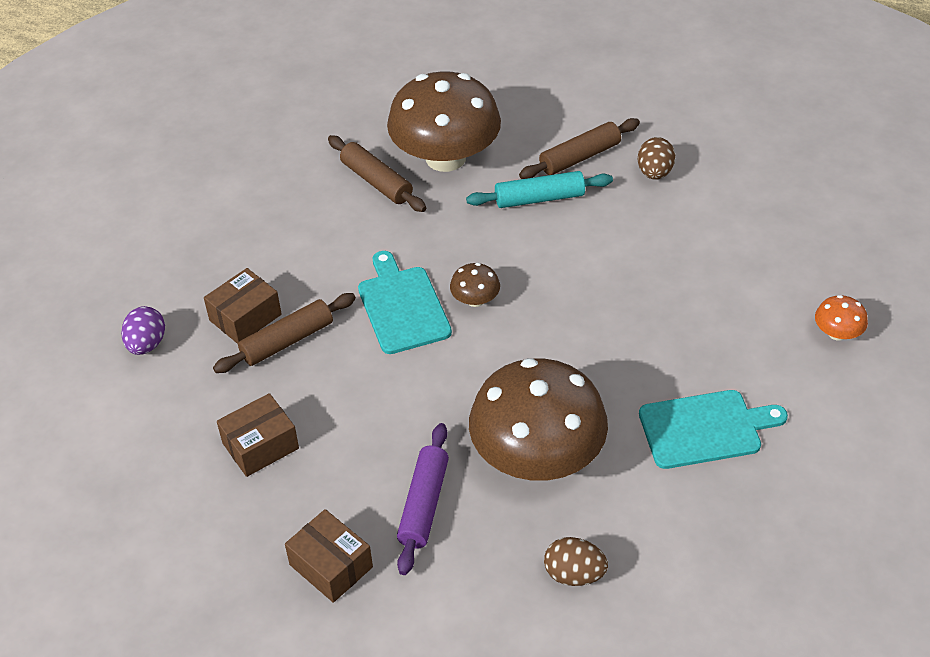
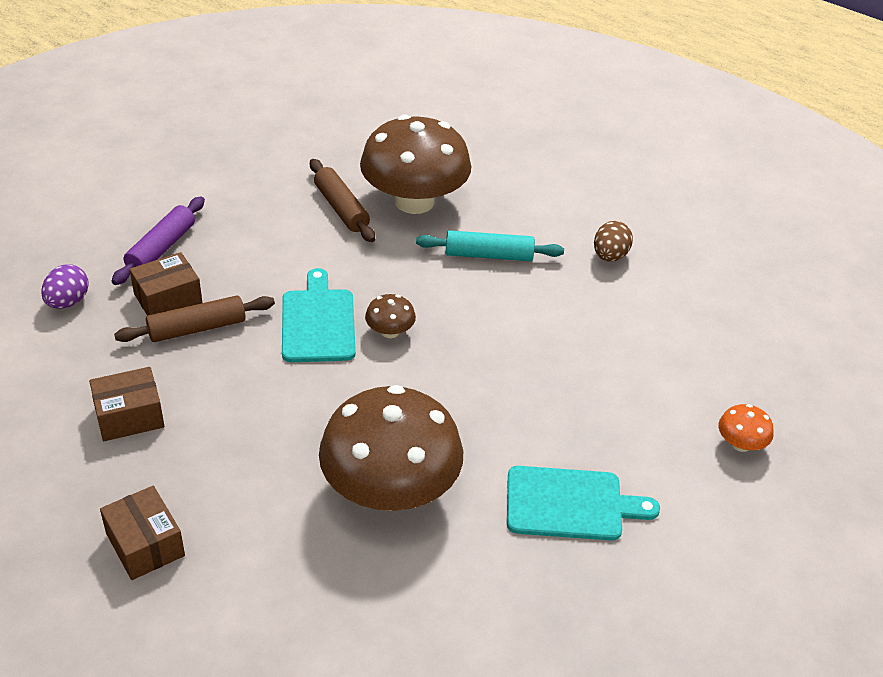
camera: 10 degrees right, 5 degrees down
(424, 504) = (260, 508): purple rolling pin -> purple rolling pin (161, 248)
(574, 574) = (381, 614): brown egg -> none
(579, 157) = (542, 227): brown rolling pin -> none

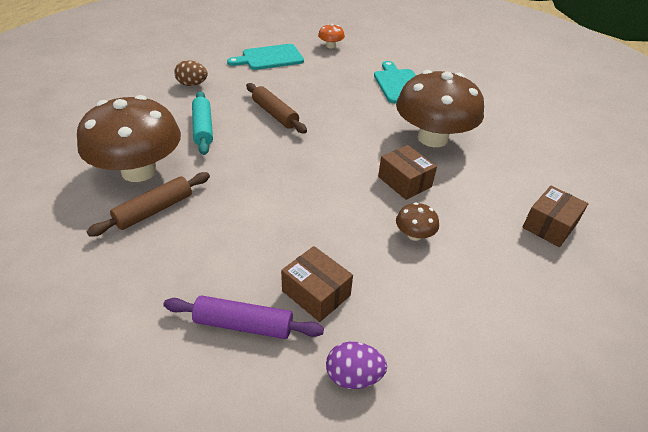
camera: 105 degrees left, 0 degrees up
(129, 416) = (459, 271): brown box -> brown box (404, 181)
(197, 328) = (344, 261): brown rolling pin -> brown rolling pin (275, 114)
(318, 322) = (306, 194): turquoise cutting board -> turquoise cutting board (269, 58)
(390, 331) = (301, 159): brown mushroom -> brown mushroom (414, 235)

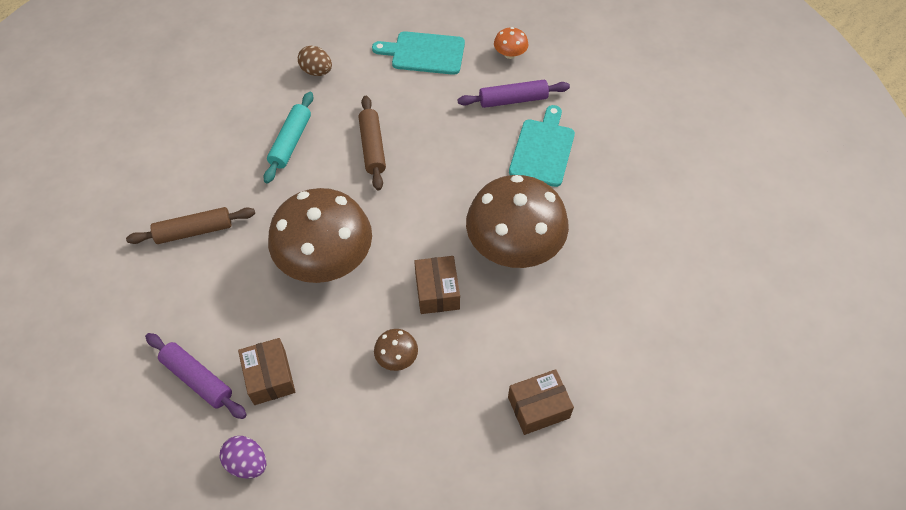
camera: 30 degrees right, 15 degrees up
(139, 171) = (205, 178): brown mushroom -> brown mushroom (326, 259)
(355, 66) = (513, 100): none -> purple rolling pin

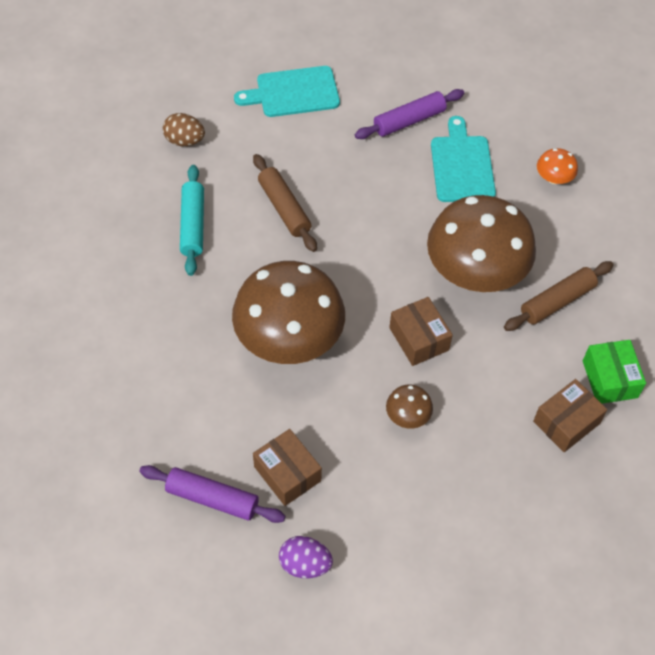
camera: 20 degrees left, 0 degrees up
(194, 231) = (132, 348): brown rolling pin -> brown rolling pin (557, 301)
(510, 54) = (384, 72): orange mushroom -> orange mushroom (554, 178)
(597, 379) = (609, 379): none -> green box

